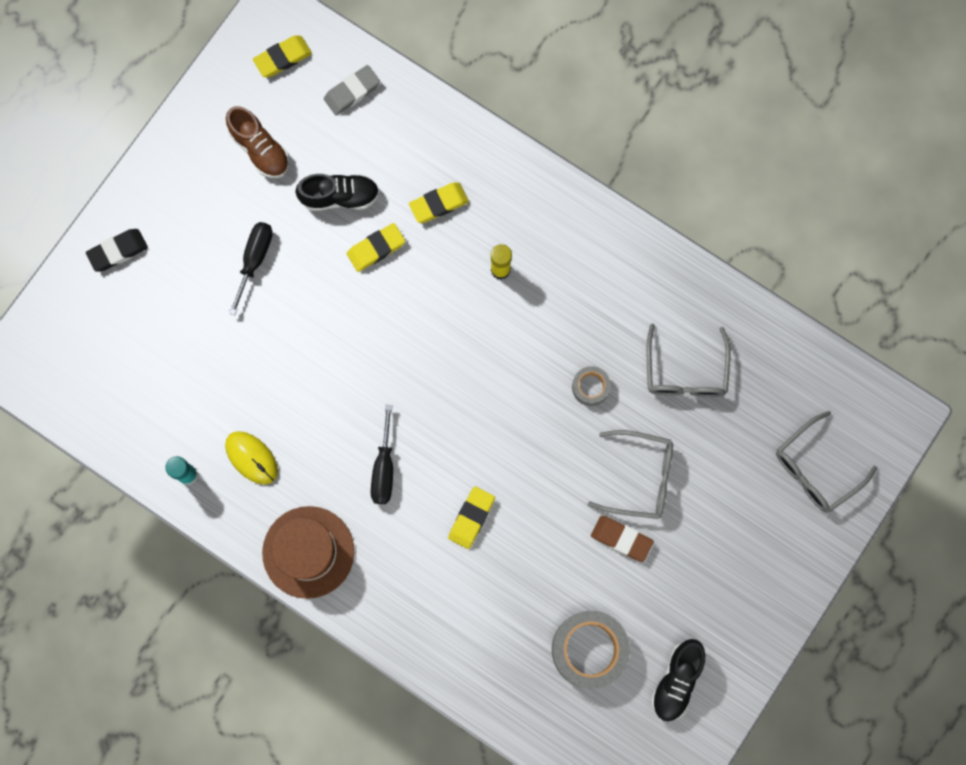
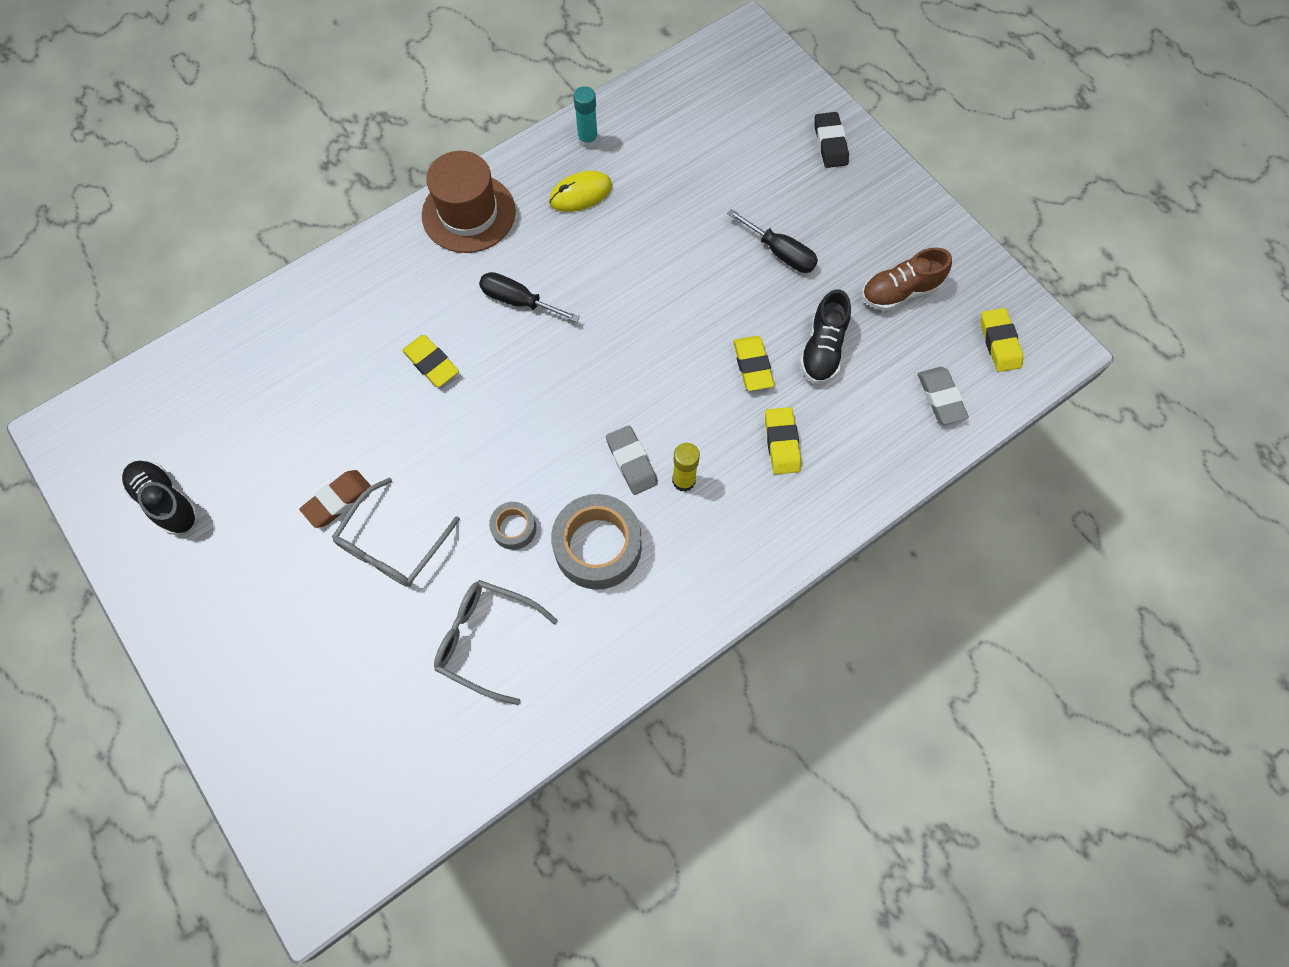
camera: 110 degrees right, 10 degrees down
(499, 316) = (631, 462): none -> grey eraser
(589, 649) = (245, 428): grey tape -> grey tape (598, 546)
(816, 468) = (306, 750): grey glasses -> none

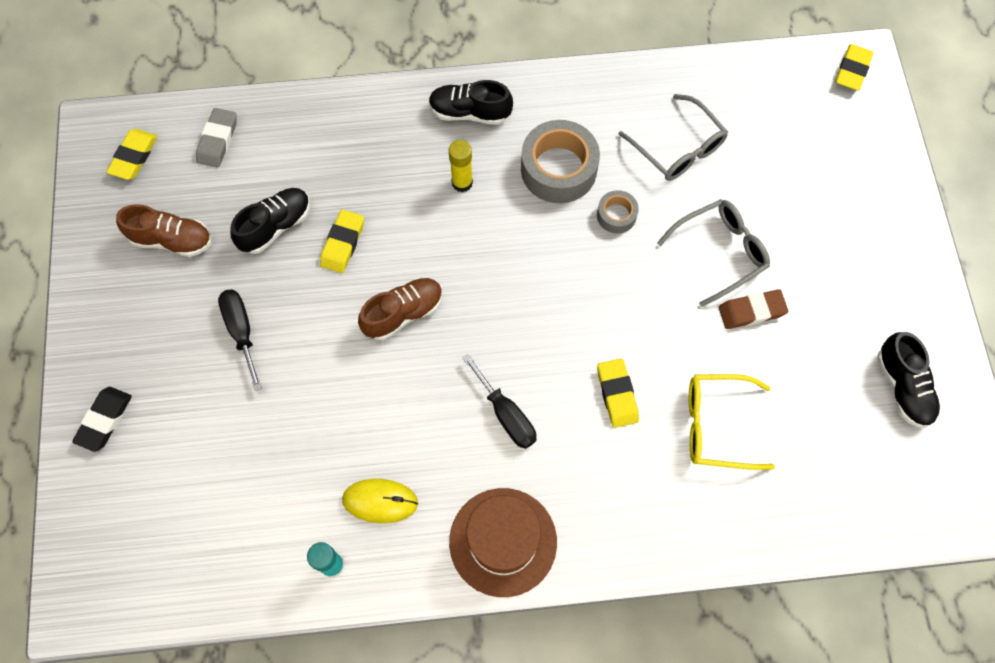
camera: 150 degrees left, 0 degrees up
(330, 382) = (717, 425): none -> yellow glasses
(631, 462) = (493, 218): grey eraser -> none
(657, 335) = (403, 313): none -> brown shoe
(725, 560) = (469, 112): none -> black shoe
(782, 443) = (366, 171): yellow eraser -> yellow eraser (852, 70)

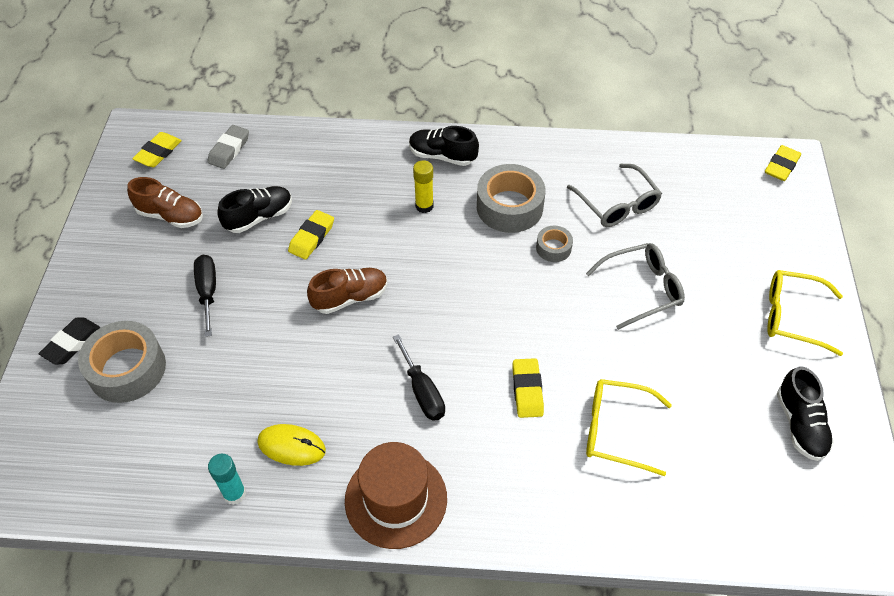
camera: 10 degrees right, 15 degrees down
(176, 441) = (127, 369): none -> grey tape
(751, 311) = (663, 340): brown eraser -> none
(884, 261) = (793, 316): none -> yellow glasses

